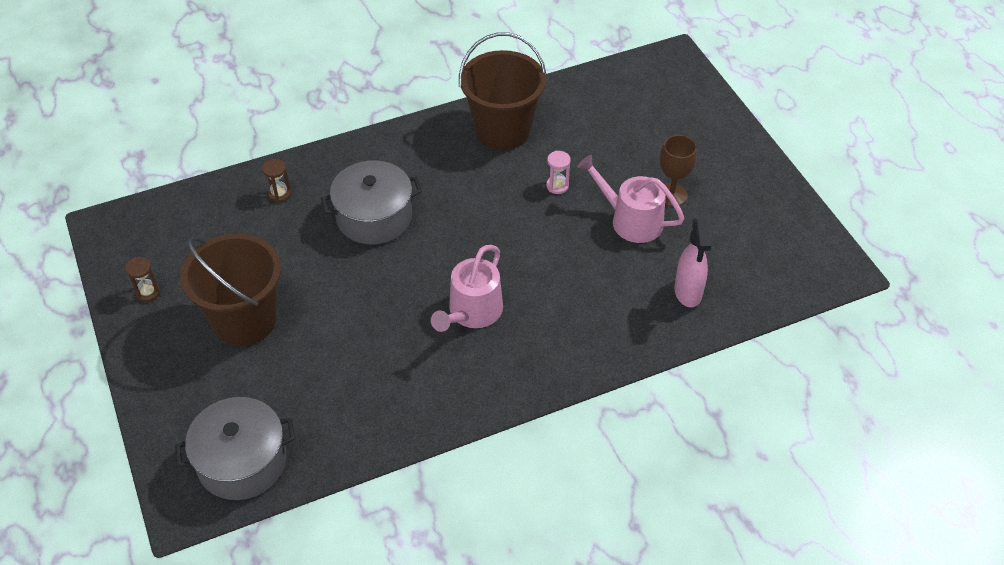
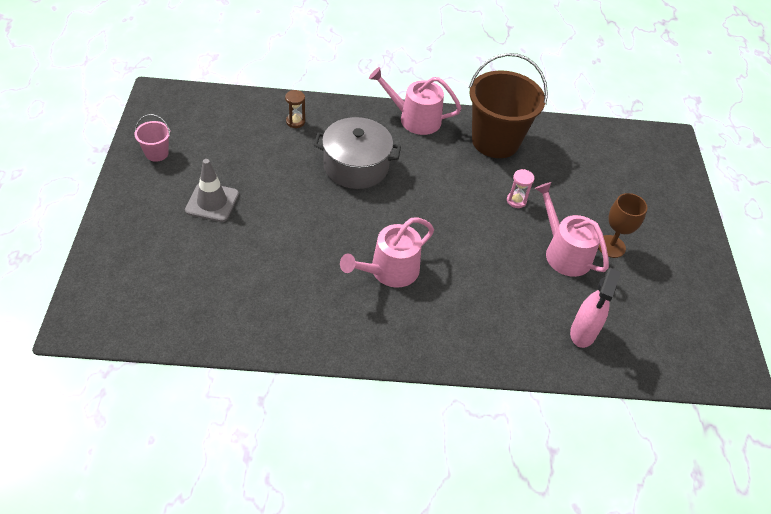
camera: 20 degrees right, 0 degrees up
(148, 292) = (156, 153): brown hourglass -> pink bucket
(242, 461) = (141, 308): grey pot -> none
(245, 320) = (212, 202): brown bucket -> grey traffic cone
(406, 139) = (414, 119): none -> pink watering can

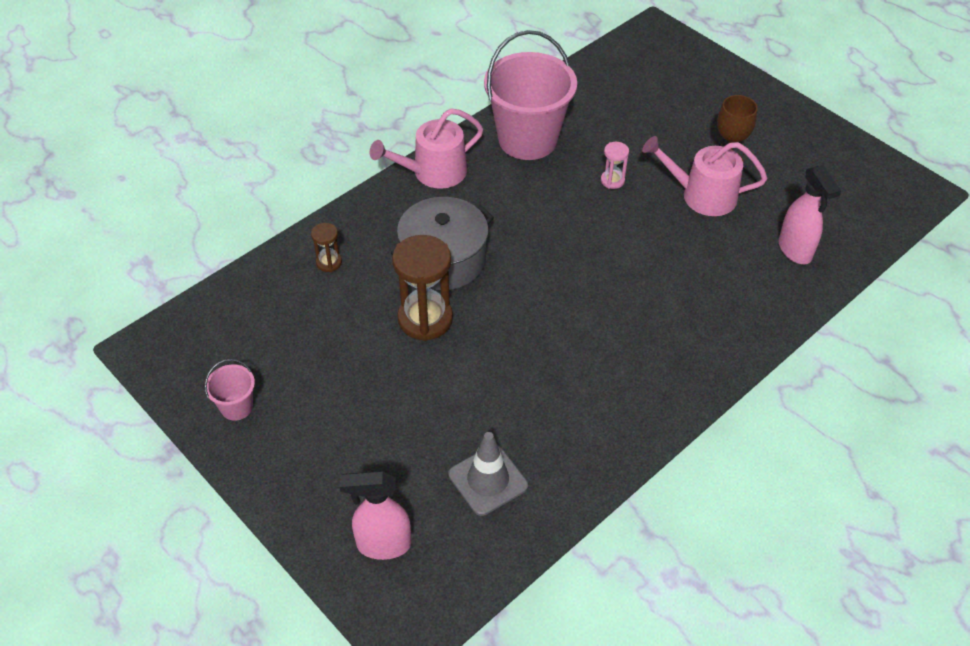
camera: 40 degrees left, 0 degrees up
(126, 275) = (383, 545): none -> pink spray bottle
(212, 202) = (362, 405): grey traffic cone -> grey traffic cone (488, 480)
(303, 187) = (425, 319): none -> brown hourglass
(389, 271) = (598, 328): pink watering can -> none
(495, 141) = (527, 139): brown bucket -> pink bucket

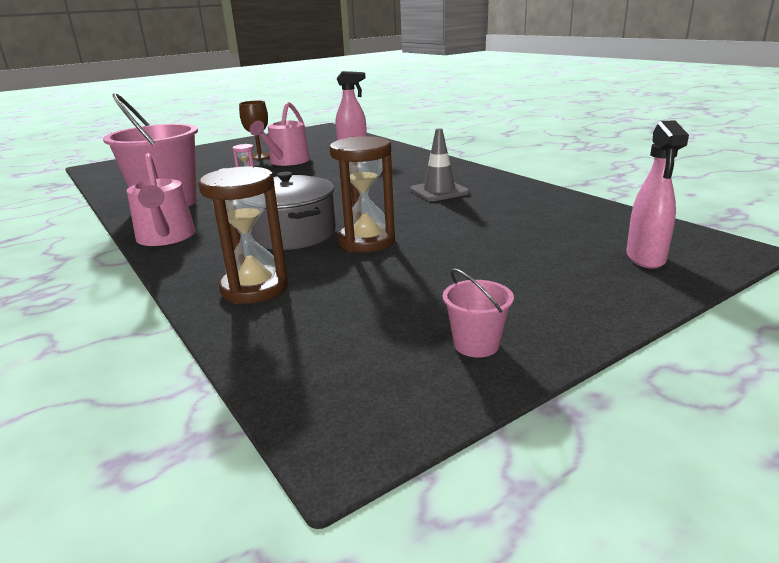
camera: 80 degrees left, 25 degrees down
(329, 262) = (255, 288): brown hourglass -> brown hourglass, size x2.04
(488, 480) = (556, 220): grey traffic cone -> grey traffic cone (439, 191)

